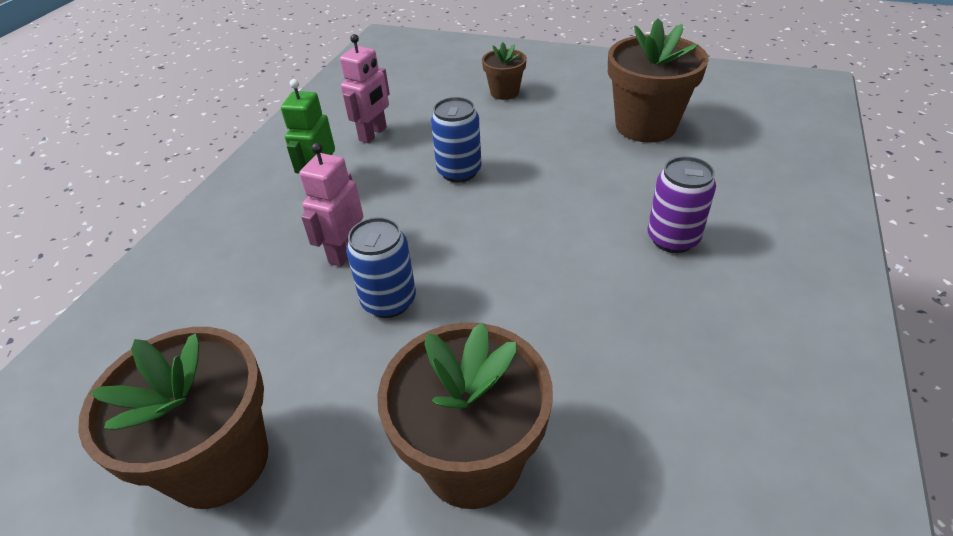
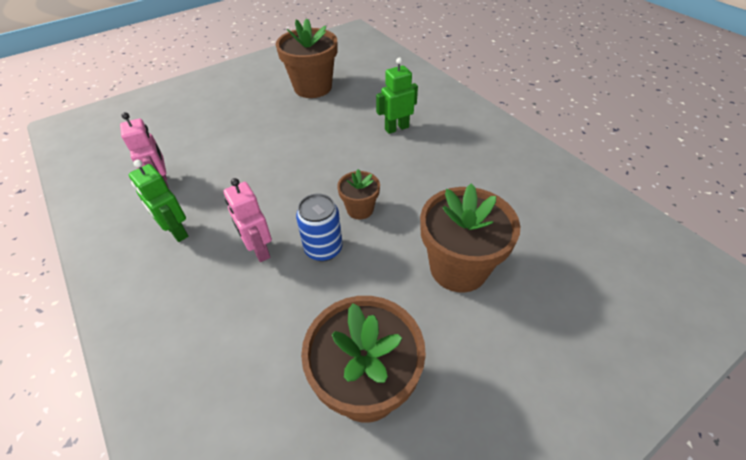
camera: 55 degrees left, 5 degrees up
(459, 171) = (254, 167): blue can -> none
(504, 92) = (211, 112): brown flower pot -> brown flower pot (360, 209)
(672, 239) = (396, 128): purple can -> green robot

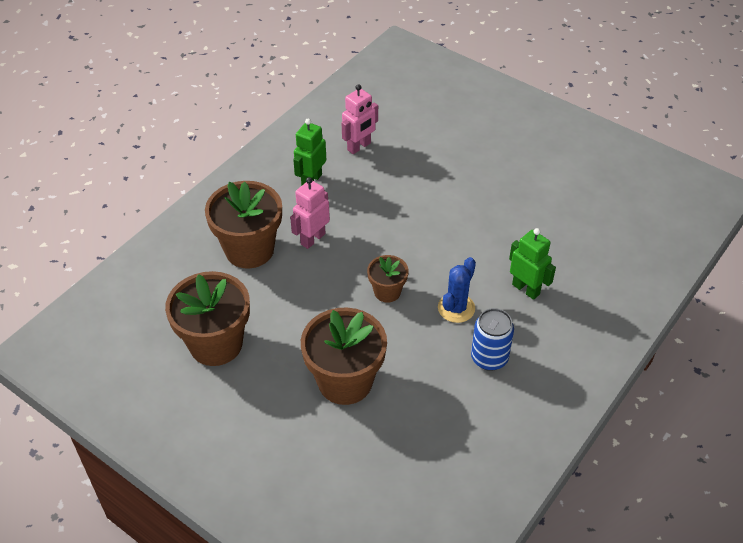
camera: 70 degrees right, 0 degrees up
(313, 87) = (562, 194): brown flower pot -> brown flower pot (249, 250)
(323, 249) = (330, 280): blue can -> blue can (489, 358)
(399, 170) = (456, 308): none -> blue cactus

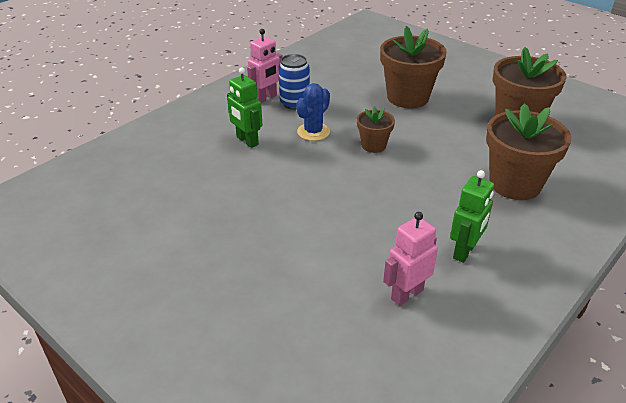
camera: 175 degrees left, 10 degrees down
(312, 239) = (451, 190): pink robot -> pink robot (266, 98)

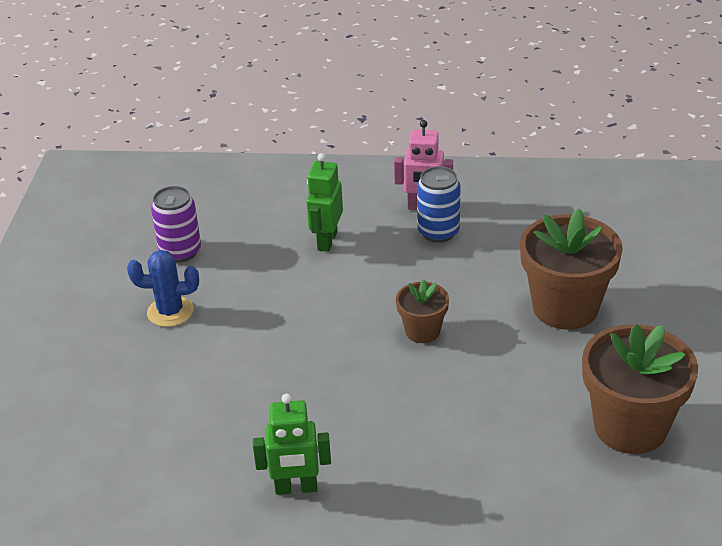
camera: 55 degrees right, 0 degrees up
(169, 201) = (180, 251): none -> purple can
(313, 132) = (397, 275): blue cactus -> blue cactus (170, 312)
(406, 294) = (189, 473): pink robot -> none
(515, 184) = (471, 480): brown flower pot -> none

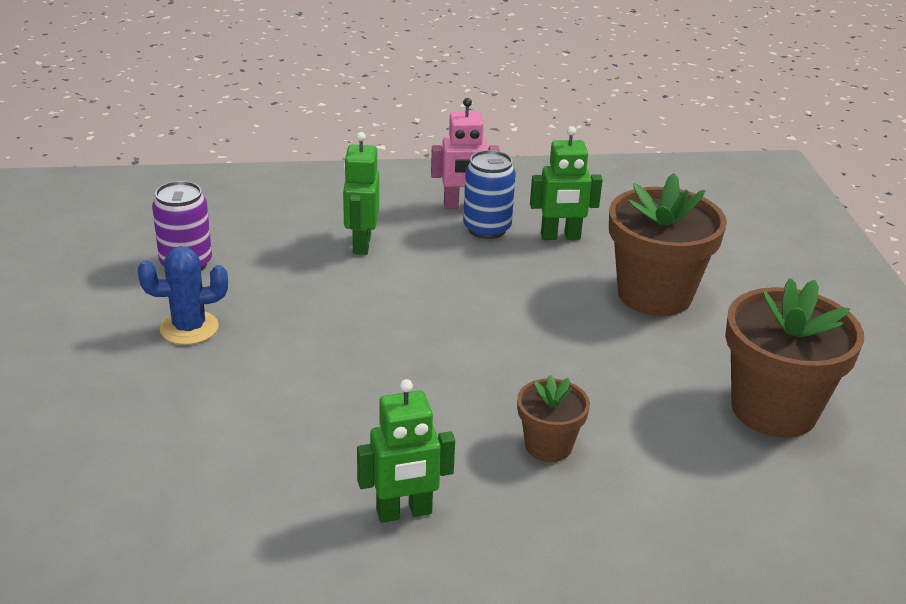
camera: 15 degrees left, 5 degrees down
(422, 331) = (503, 328): brown flower pot -> brown flower pot (548, 446)
(501, 244) = (560, 236): none -> green robot

